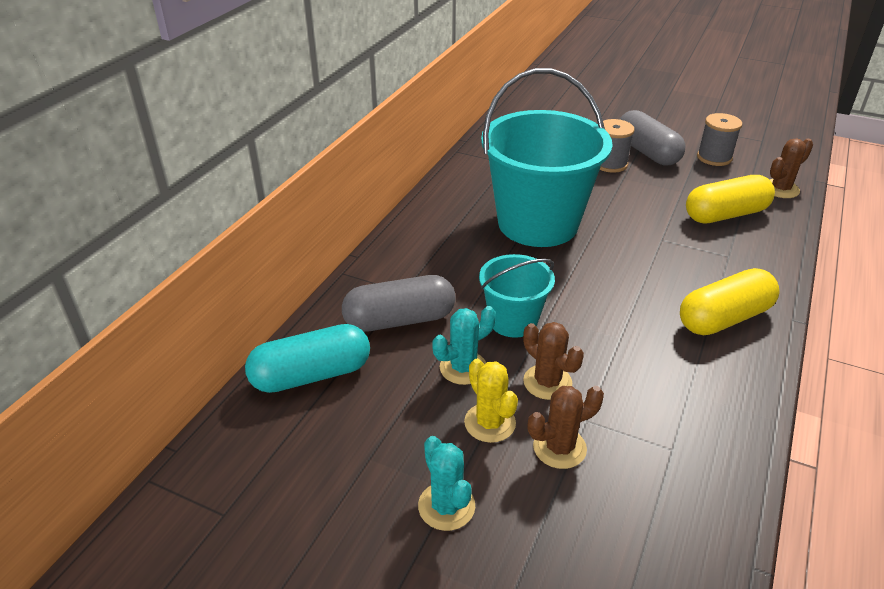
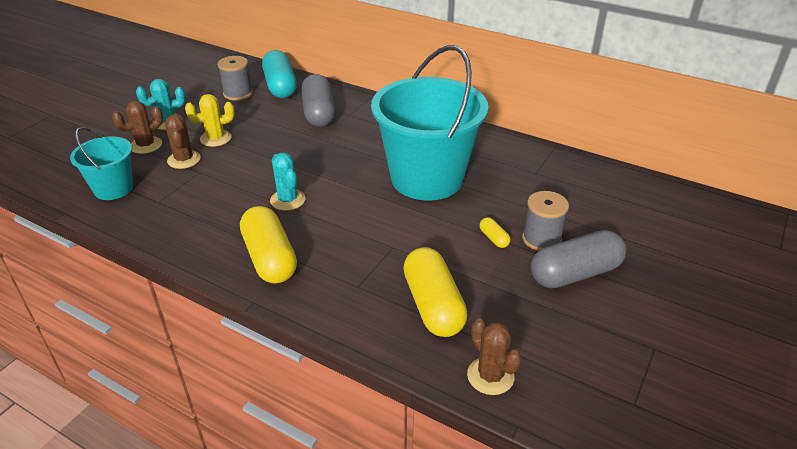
camera: 95 degrees right, 0 degrees up
(463, 368) = (265, 132): turquoise cactus -> turquoise cactus (288, 200)
(513, 321) = (303, 154): turquoise bucket -> turquoise bucket (113, 188)
(547, 382) = (238, 161): brown cactus -> brown cactus (146, 145)
(621, 186) = (494, 238): none -> yellow capsule
(714, 157) = (570, 332): grey spool -> grey spool (238, 93)

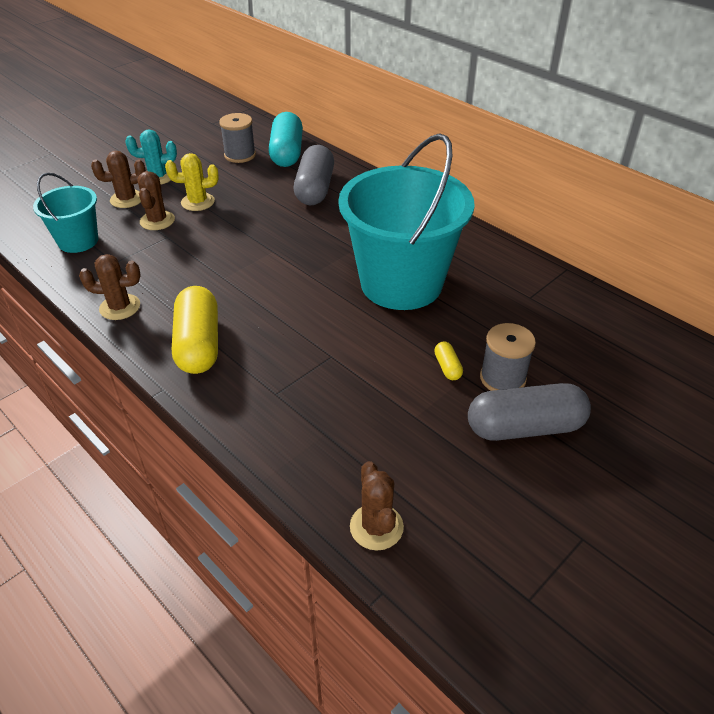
camera: 15 degrees right, 5 degrees up
(181, 239) = (120, 307): none -> brown cactus
(288, 200) = (243, 283): turquoise cactus -> none
(433, 305) = (347, 431): yellow capsule -> none

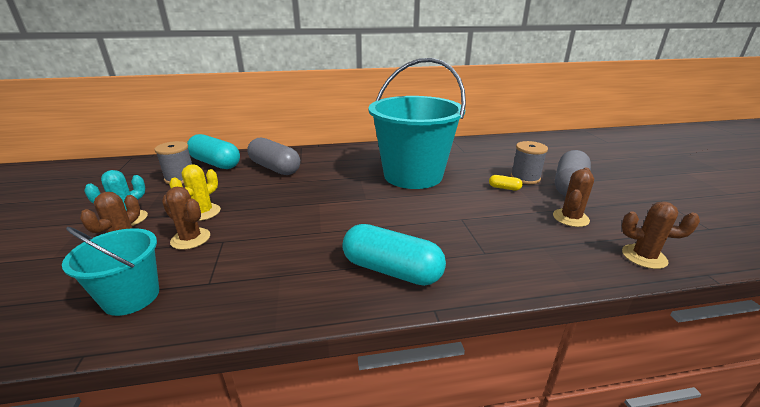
camera: 55 degrees left, 15 degrees down
(120, 307) = (284, 300): brown cactus -> brown cactus (570, 218)
(198, 344) = (391, 270): yellow capsule -> turquoise capsule

